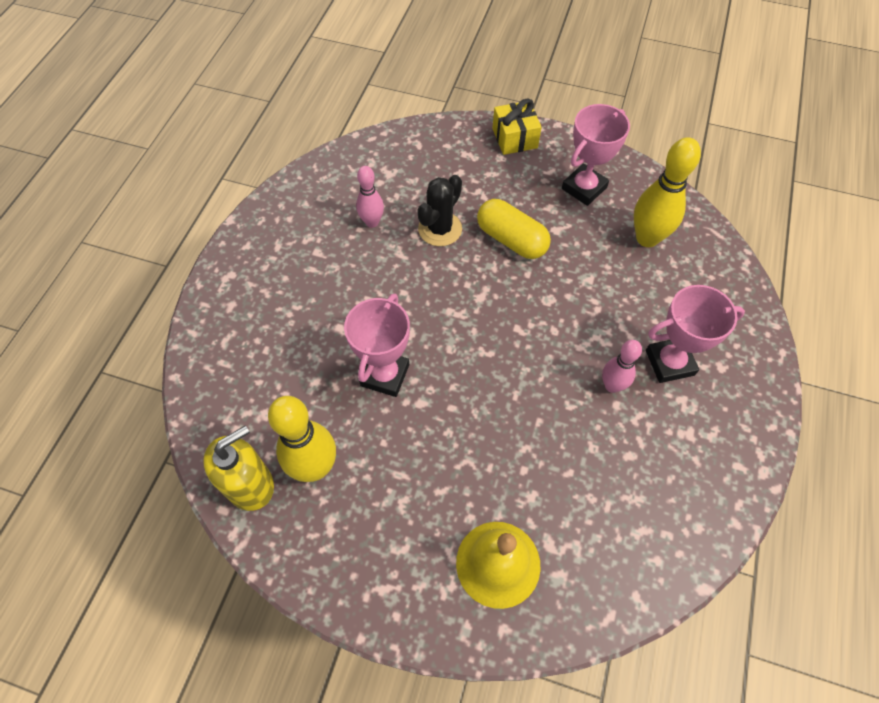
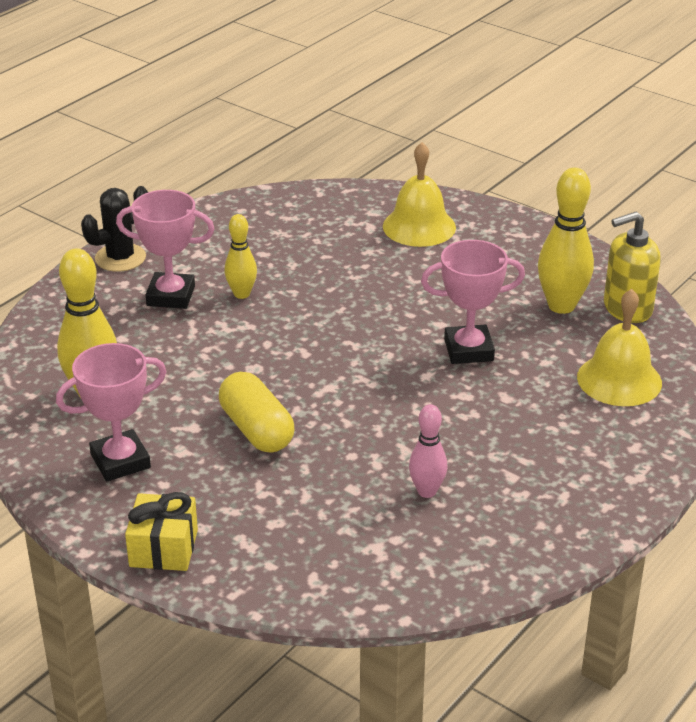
camera: 160 degrees left, 25 degrees down
(249, 378) = (619, 380): none -> yellow bell
(385, 375) = (468, 350): pink trophy -> pink trophy turned 45 degrees clockwise
(440, 229) = (340, 462): black cactus -> black cactus (120, 258)
(612, 386) = (241, 294): pink bowling pin -> yellow bowling pin

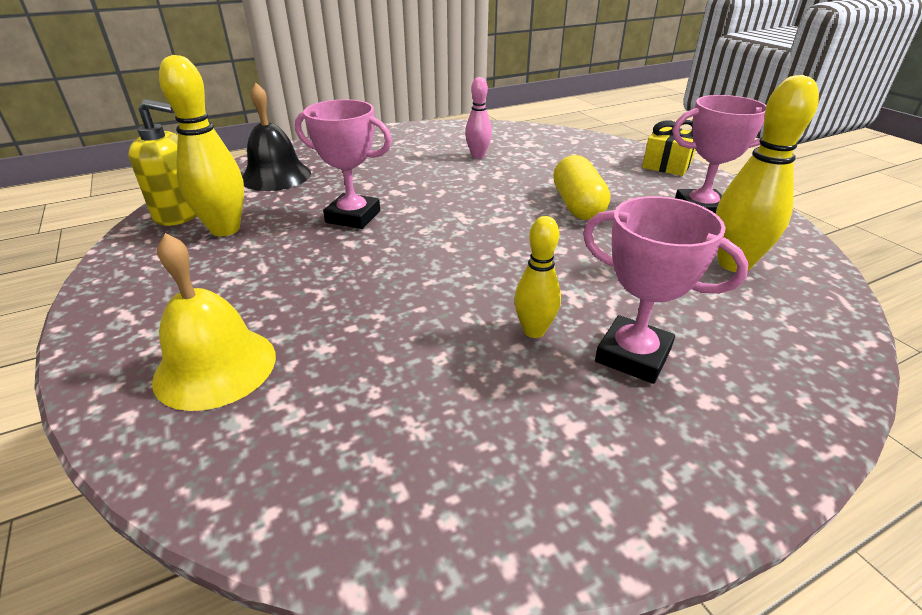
camera: 155 degrees left, 0 degrees up
(120, 258) = (715, 461): black cactus -> none
(619, 380) = (276, 176): yellow bell -> black bell

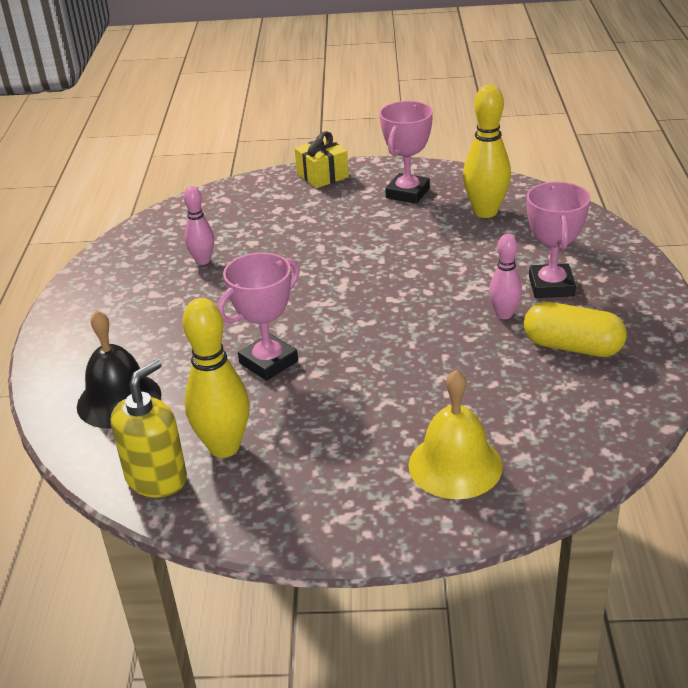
camera: 60 degrees left, 0 degrees up
(534, 331) = (504, 314): yellow bowling pin -> pink bowling pin
(577, 205) = (353, 241): yellow capsule -> yellow capsule (572, 347)
(633, 355) = (551, 286): pink trophy -> pink trophy turned 60 degrees counterclockwise

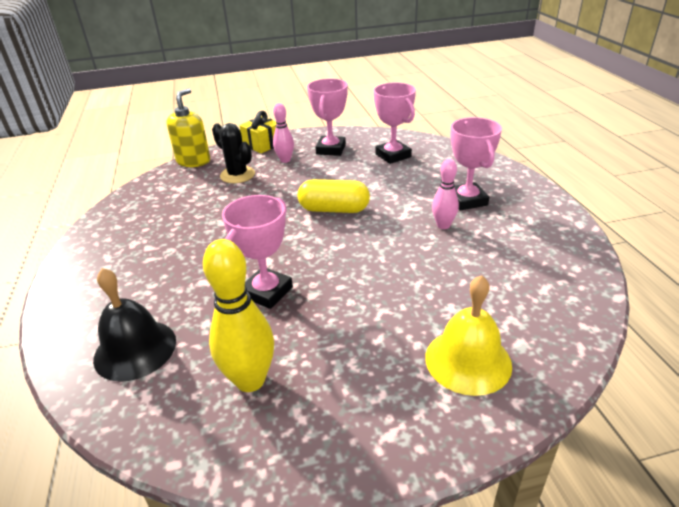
camera: 15 degrees left, 0 degrees up
(157, 478) = (191, 427): yellow soap dispenser -> yellow soap dispenser (193, 161)
(203, 261) = (185, 215): pink bowling pin -> pink bowling pin (285, 160)
(278, 215) = (237, 175): none -> black cactus
(485, 212) = (393, 155): yellow bowling pin -> pink trophy
(572, 347) = (508, 243): yellow capsule -> yellow capsule (334, 209)

